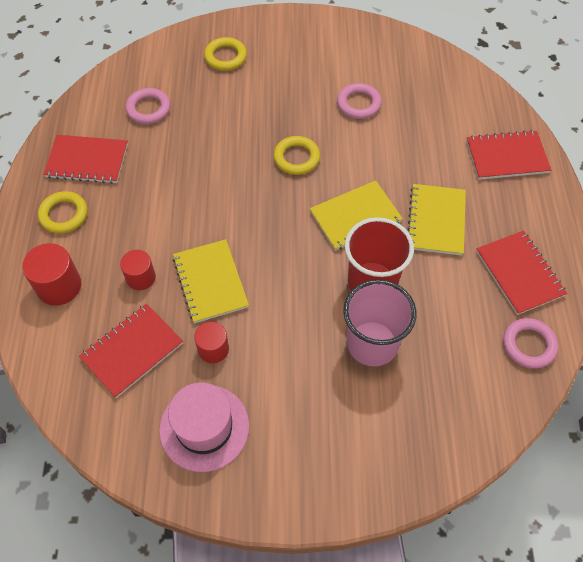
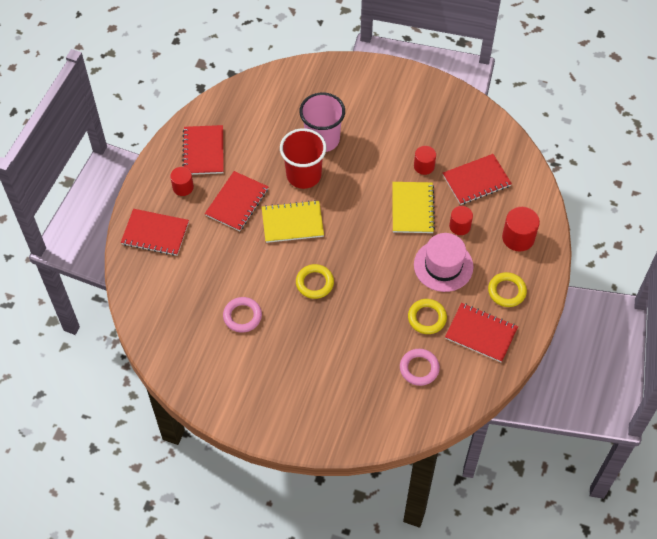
camera: 160 degrees left, 0 degrees up
(204, 427) = (443, 125): pink hat -> pink hat (443, 266)
(225, 57) = (335, 403): yellow ring -> yellow ring (427, 318)
(436, 221) = (237, 202): yellow notebook -> red notebook
(513, 218) = (183, 187): none -> red cylinder
(529, 345) = (226, 110): pink ring -> none

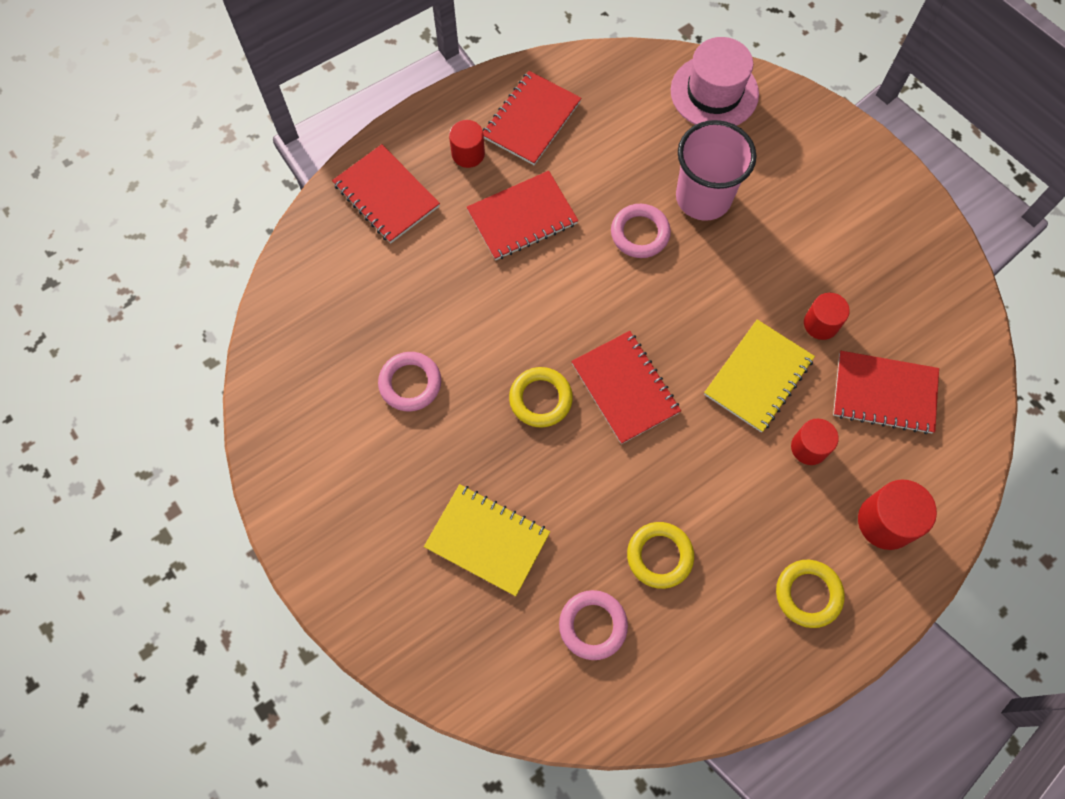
camera: 35 degrees right, 10 degrees up
(292, 223) = (574, 292): yellow notebook -> yellow notebook (487, 540)
(303, 175) = (640, 233): red cup -> pink ring
(443, 266) = (741, 492): pink hat -> pink hat (714, 92)
(481, 333) = (721, 634): red notebook -> red notebook (625, 388)

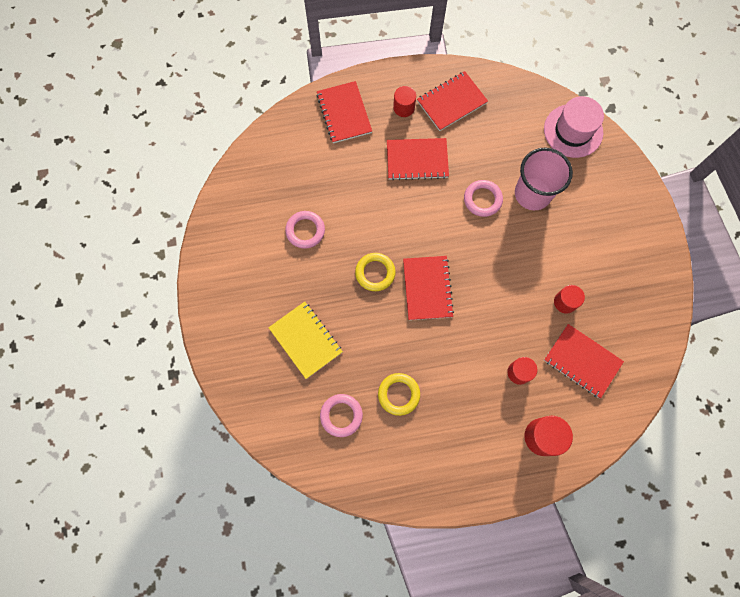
camera: 25 degrees right, 5 degrees up
(758, 377) = (510, 317): yellow notebook -> none
(808, 594) = (474, 456): yellow ring -> none

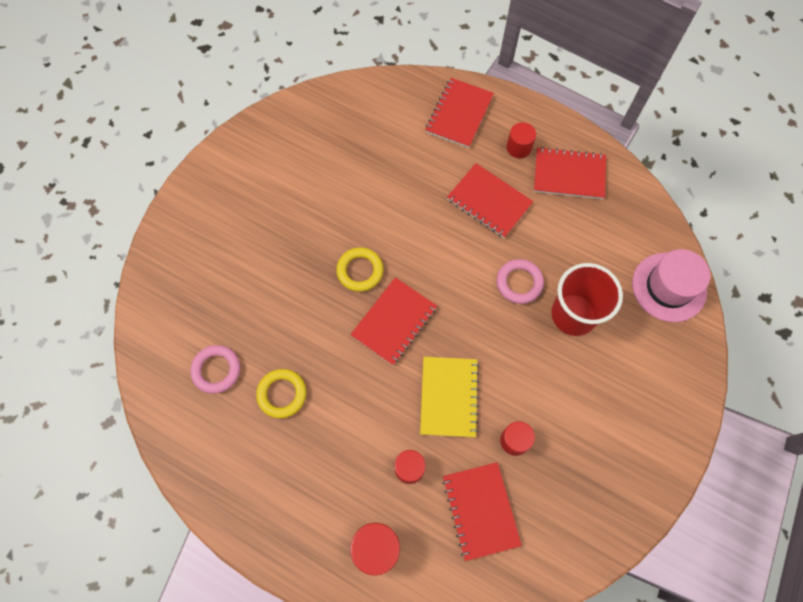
camera: 40 degrees right, 5 degrees down
(305, 231) = (333, 188): pink ring -> none
(305, 340) = (247, 280): yellow notebook -> yellow notebook (448, 397)
(532, 194) = (573, 314): pink cup -> red cup

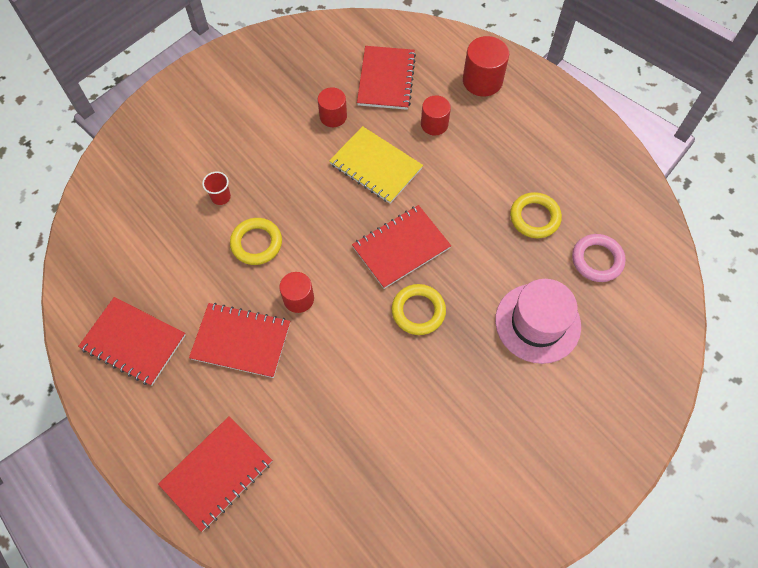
camera: 160 degrees left, 5 degrees down
(448, 397) = (376, 166): yellow notebook -> yellow notebook turned 75 degrees counterclockwise
(489, 201) = (241, 341): red notebook -> red notebook turned 45 degrees counterclockwise
(519, 147) = (170, 397): red cylinder -> red cylinder (298, 299)
(519, 283) = (256, 243): pink ring -> yellow ring
(573, 314) = (221, 197): red cup -> red cup, size x0.41
(669, 287) = (113, 191): pink hat -> pink hat (537, 323)

